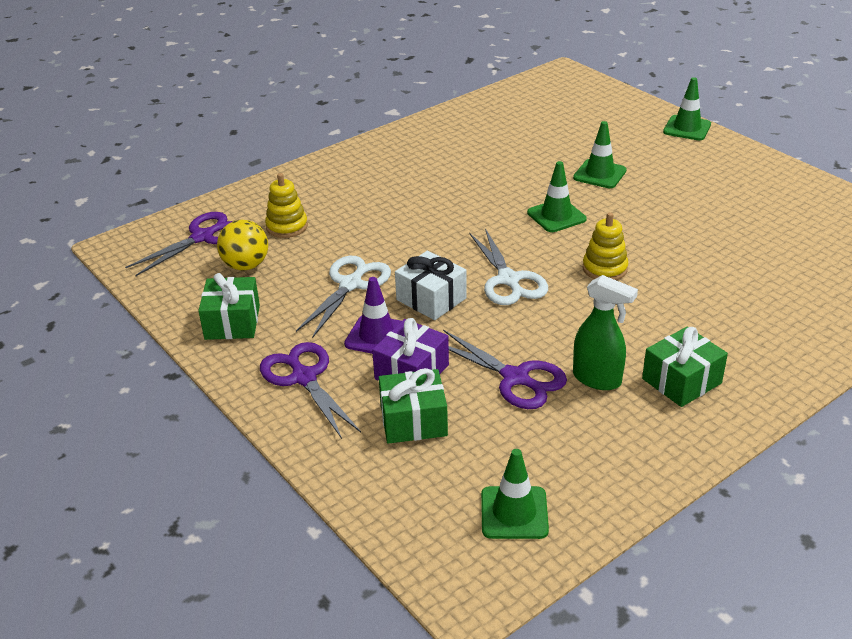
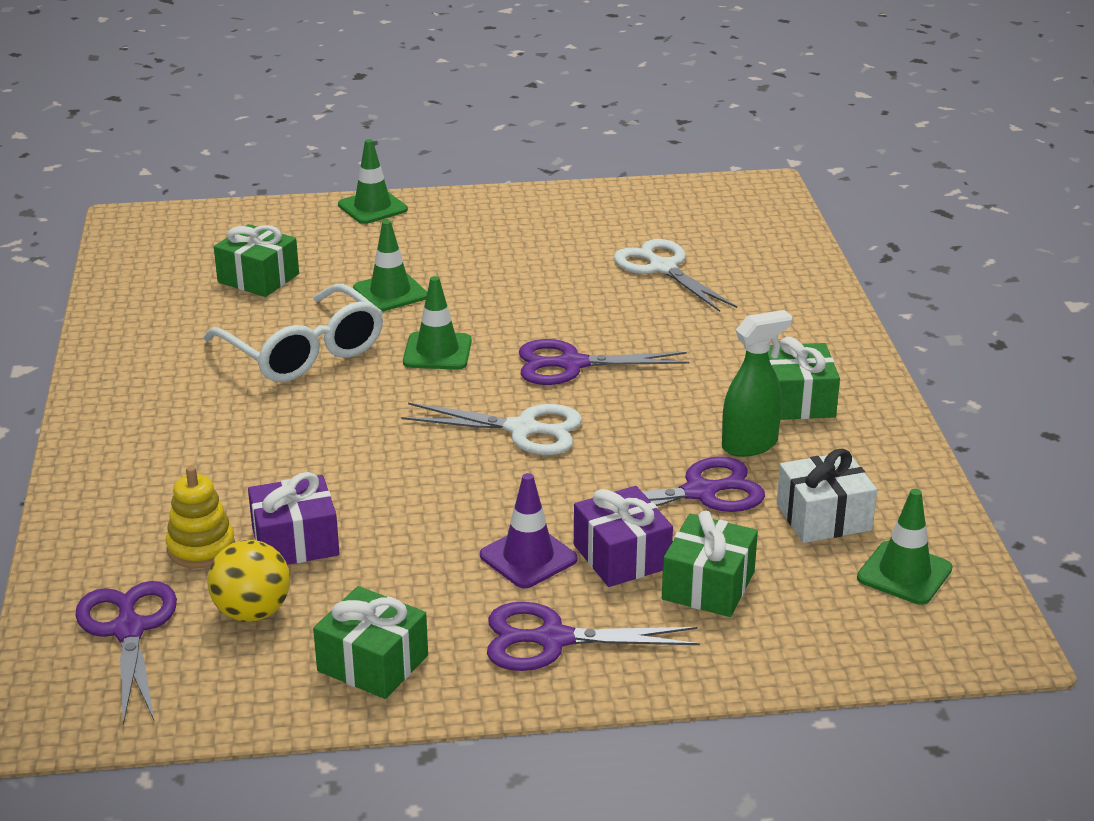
camera: 60 degrees left, 5 degrees down
(318, 251) = (295, 542): none -> purple gift
(350, 284) = (401, 541): white scissors -> white scissors (662, 268)
(431, 299) = (499, 493): white gift -> white gift (823, 517)
(501, 175) = (304, 352): none -> white glasses
(557, 130) = (258, 278): none -> green gift
(604, 269) = (572, 364): yellow stacking toy -> purple scissors

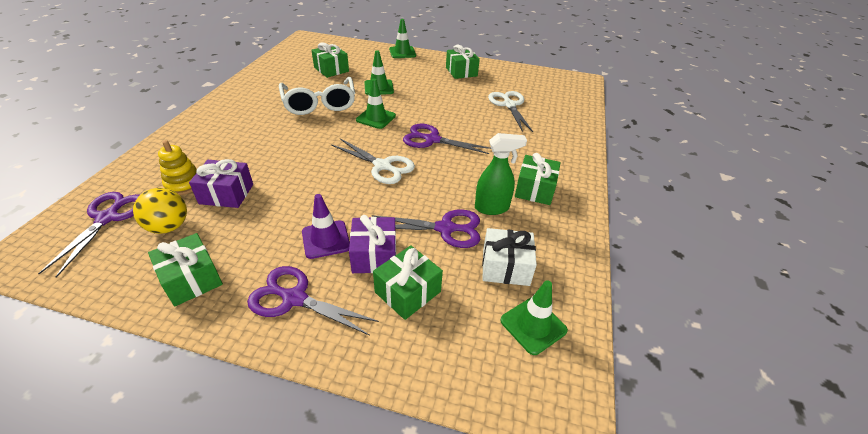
camera: 20 degrees right, 10 degrees up
(525, 222) = (461, 72): none -> green gift

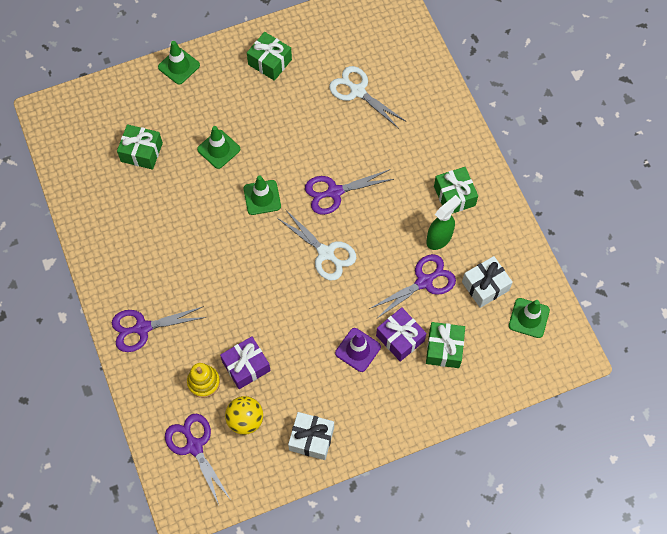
camera: 35 degrees left, 25 degrees up
(192, 279) = (311, 439): green gift -> white gift
(294, 298) = (385, 403): purple scissors -> purple scissors (142, 328)
(319, 104) = (193, 214): white glasses -> none
(382, 166) = (326, 253): white scissors -> white scissors turned 45 degrees clockwise

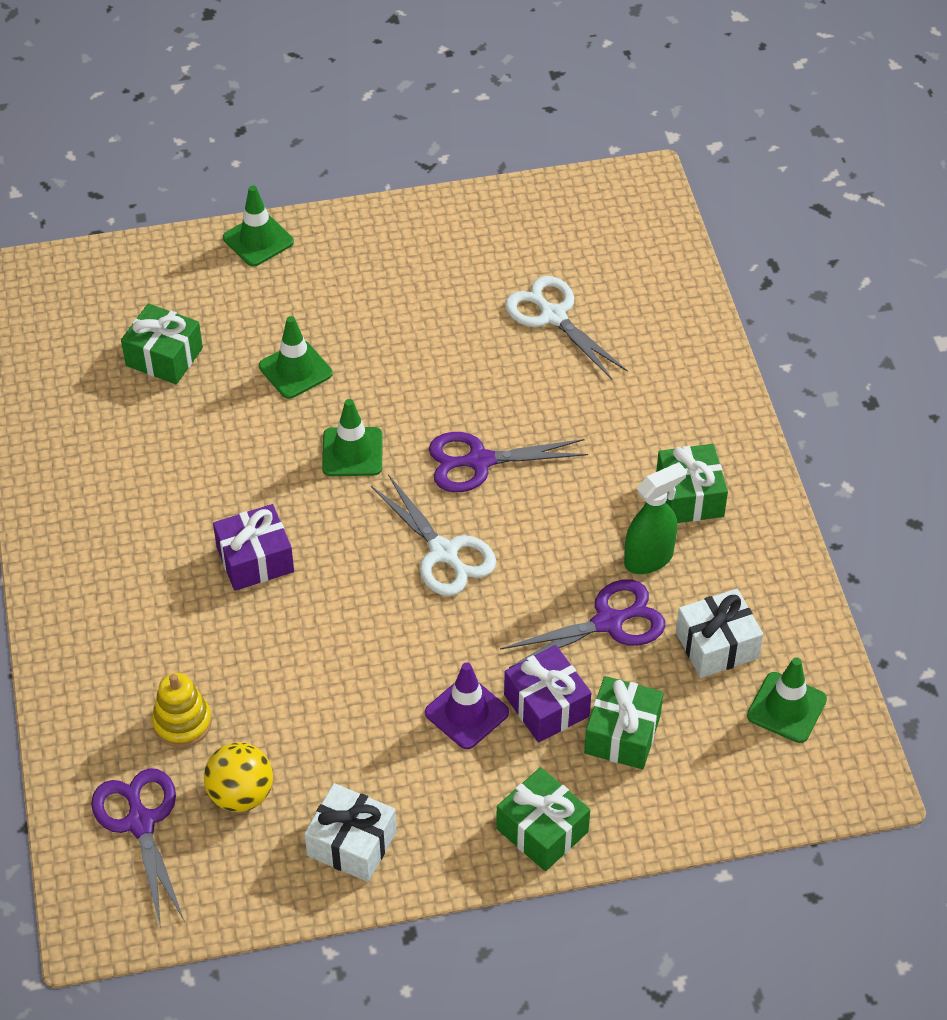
camera: 10 degrees right, 15 degrees down
(142, 328) = (98, 622): purple scissors -> none
(246, 366) = (263, 709): purple gift -> purple gift (255, 559)
(270, 62) = (413, 254): green gift -> green gift (542, 830)

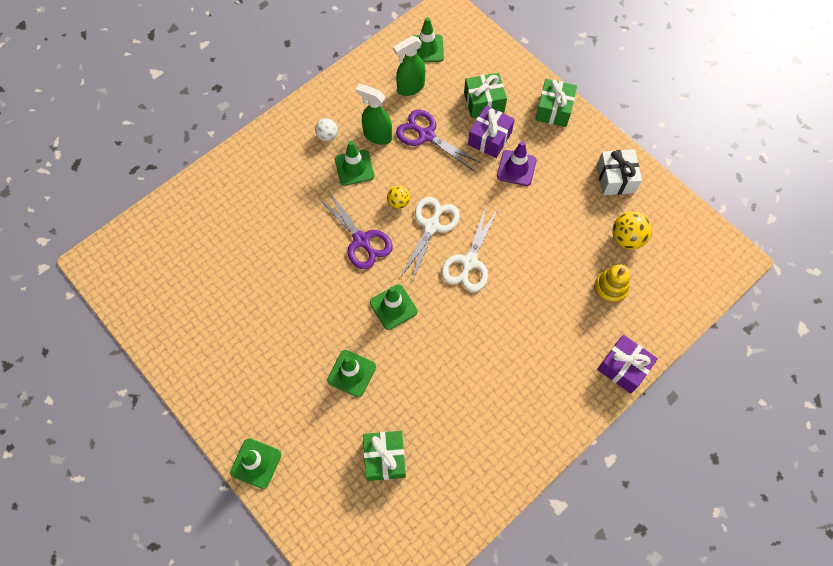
camera: 120 degrees left, 15 degrees up
(140, 823) = (673, 272): purple scissors -> none
(255, 559) = (494, 314): purple gift -> purple gift (623, 367)
(511, 531) = (398, 202): none -> yellow ball
(553, 316) = (233, 257): white scissors -> white scissors (469, 262)
(608, 505) = (354, 168): none -> green traffic cone
(689, 496) = (327, 136): green gift -> white ball
(717, 645) = (410, 88): white gift -> green spray bottle

